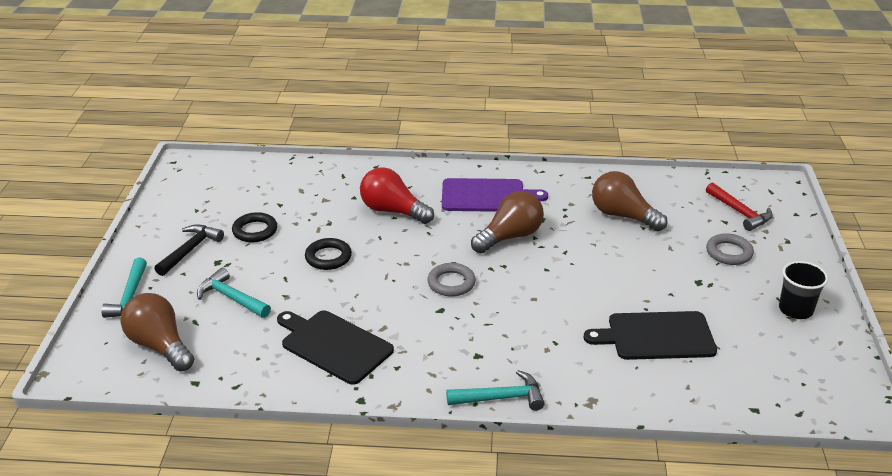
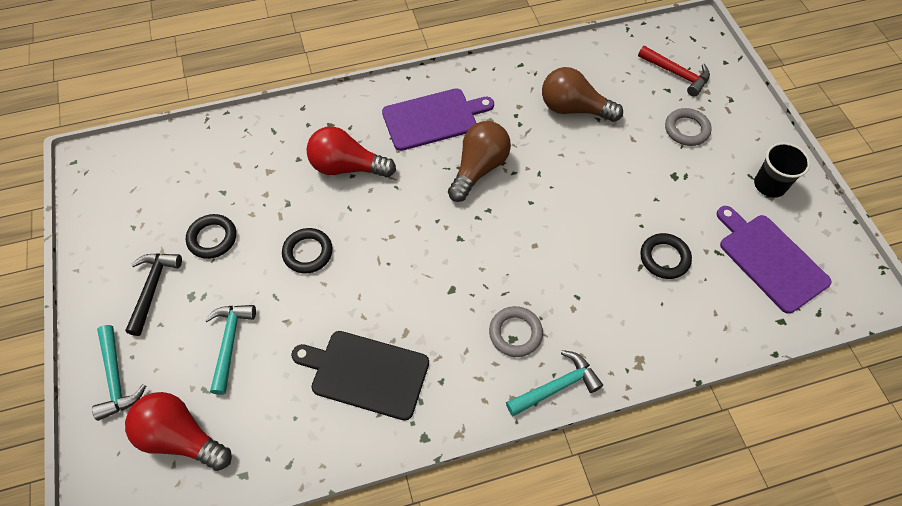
camera: 20 degrees left, 25 degrees up
(160, 346) = (181, 437): brown light bulb -> red light bulb
(231, 298) = (230, 343): turquoise hammer -> turquoise hammer turned 75 degrees clockwise
(451, 283) = (447, 250): grey ring -> grey ring (515, 333)
(656, 336) = (664, 258): black cutting board -> black ring
(767, 362) = (770, 259): none -> purple cutting board

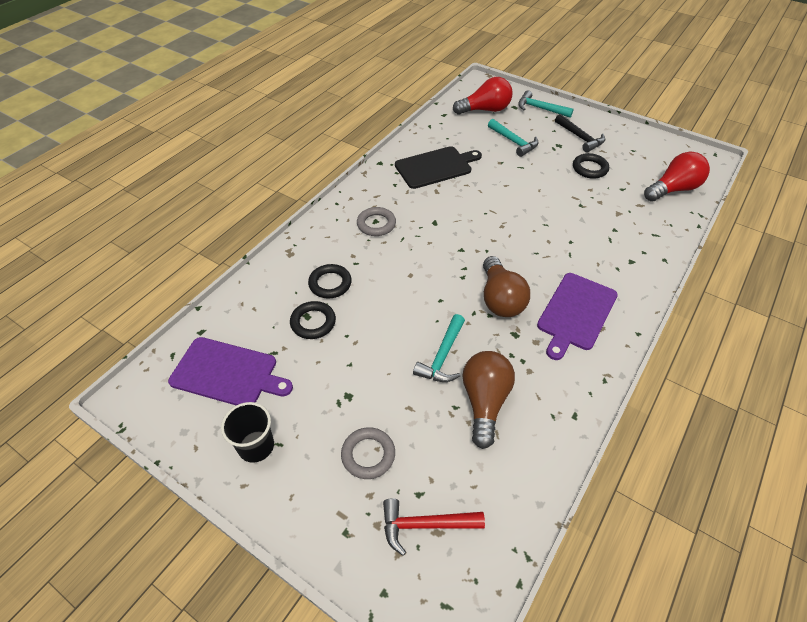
camera: 140 degrees right, 10 degrees down
(308, 253) = (534, 192): black ring -> black ring (330, 284)
(347, 167) = (581, 244): red light bulb -> red light bulb (673, 189)
(556, 387) = (330, 215): turquoise hammer -> turquoise hammer (442, 356)
(573, 109) = (484, 402): brown light bulb -> brown light bulb turned 60 degrees counterclockwise

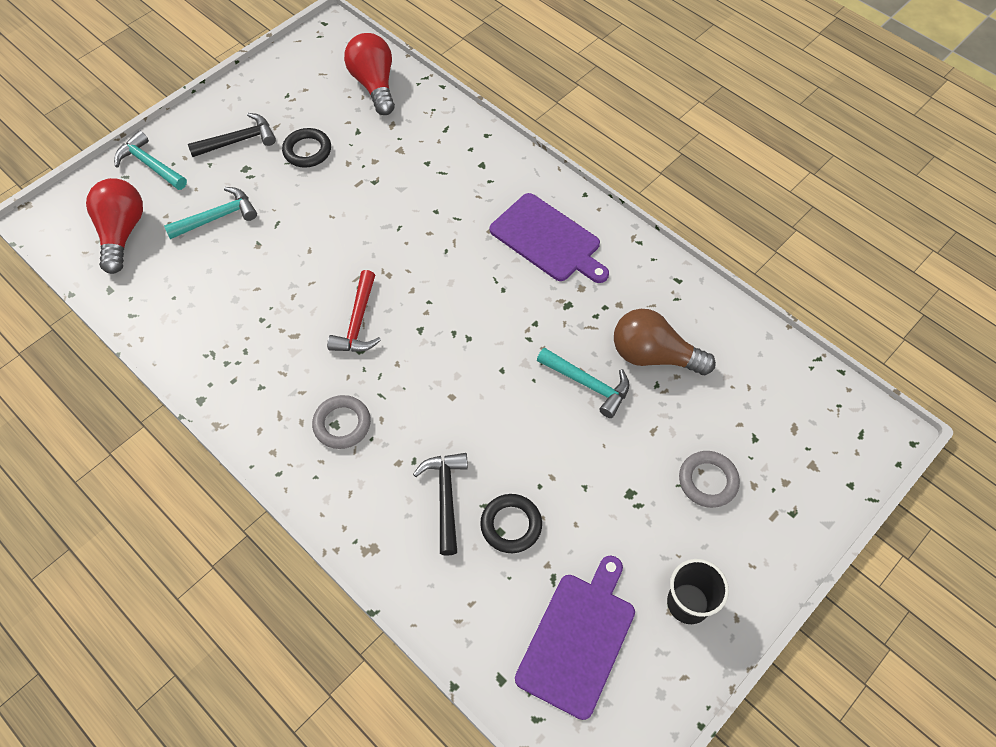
camera: 80 degrees left, 10 degrees up
(330, 284) = (446, 498): black ring -> black hammer
(425, 525) = (787, 438): red hammer -> red hammer (358, 322)
(435, 167) = (239, 326): black cutting board -> none
(500, 299) = (513, 306): brown light bulb -> none
(540, 109) = (150, 165): turquoise hammer -> turquoise hammer turned 90 degrees clockwise

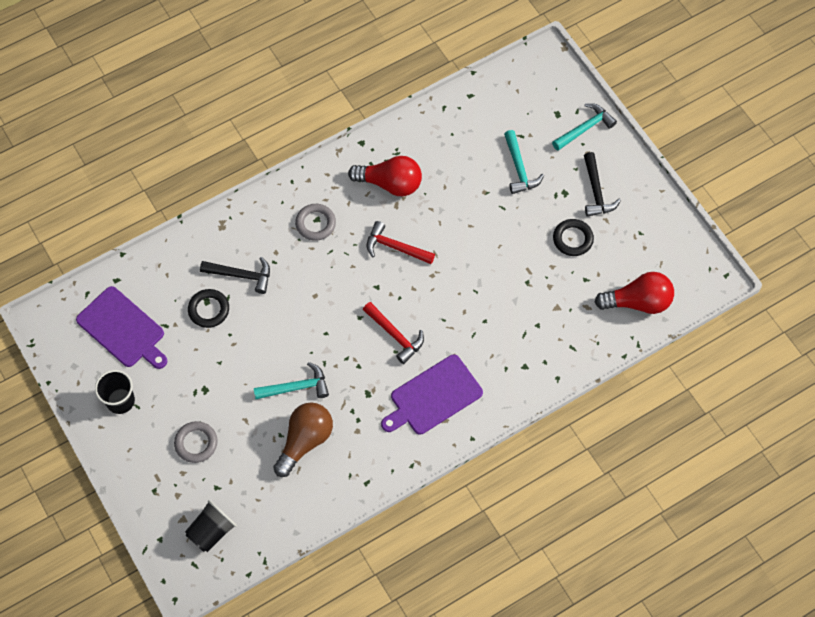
camera: 105 degrees right, 5 degrees up
(122, 233) = (521, 106): red light bulb -> red light bulb (390, 183)
(481, 295) = (395, 335): none -> red hammer
(587, 384) = (296, 387): turquoise hammer -> turquoise hammer turned 150 degrees counterclockwise
(811, 427) = (211, 531): none -> black cup

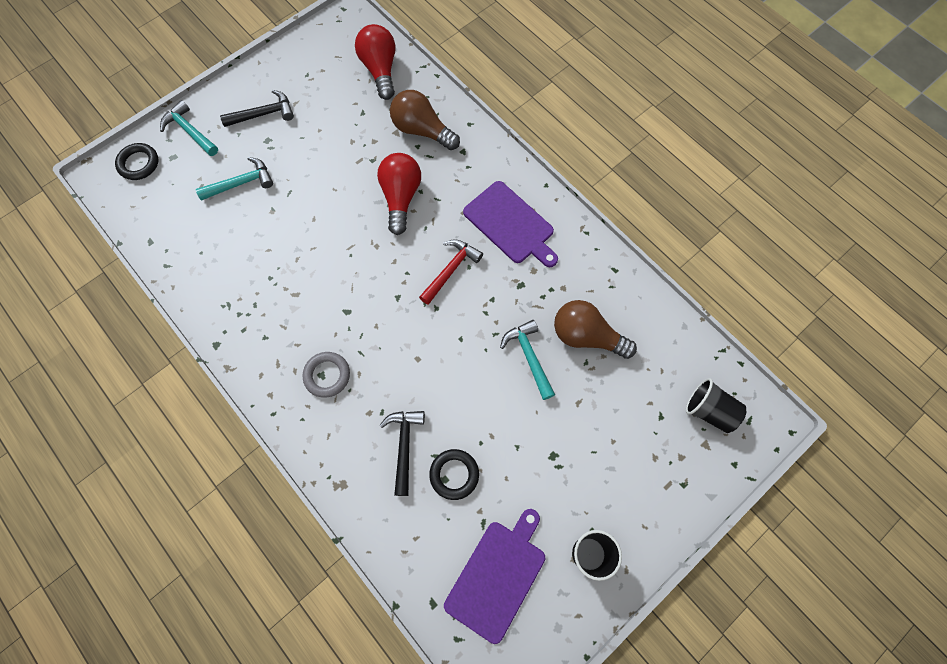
camera: 100 degrees left, 5 degrees up
(196, 443) = (617, 450): grey ring -> none
(390, 183) = (268, 305): red light bulb -> red light bulb (401, 197)
(395, 247) = (347, 286): red hammer -> none
(556, 332) = (422, 130): none -> brown light bulb
(572, 239) = (319, 127): black ring -> black ring (139, 164)

